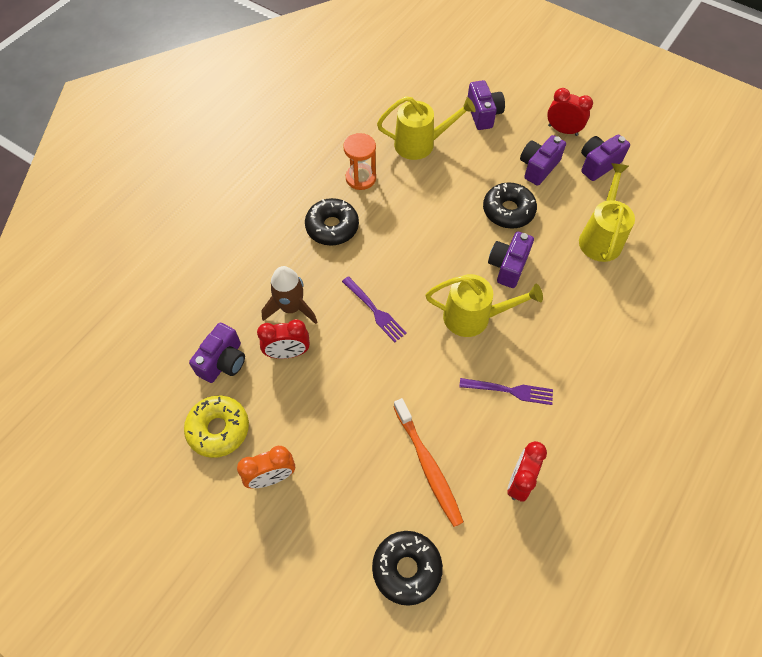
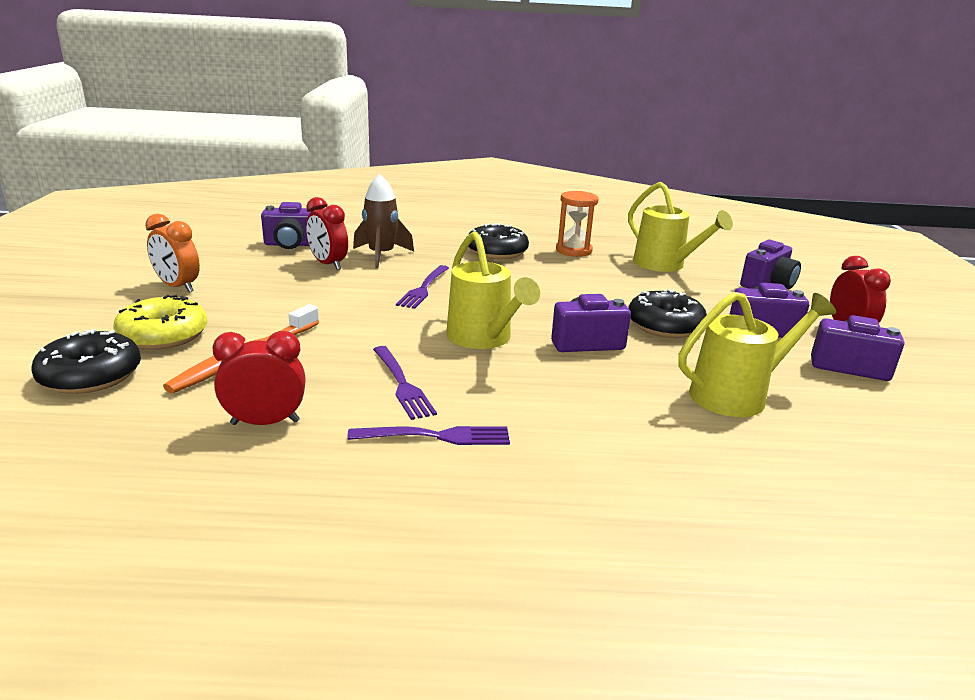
camera: 55 degrees right, 35 degrees down
(218, 429) = (217, 257): yellow donut -> yellow donut (163, 335)
(574, 400) = (437, 436): none -> purple fork

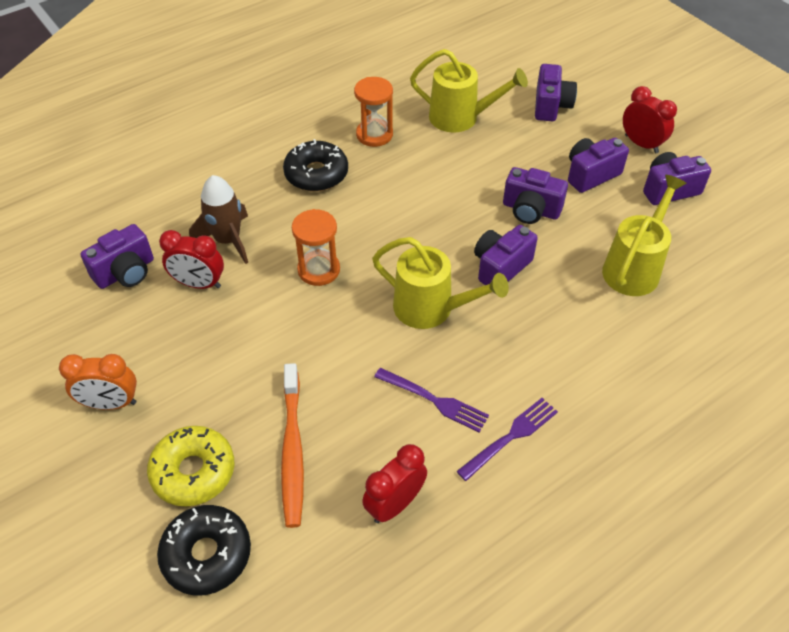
camera: 35 degrees left, 25 degrees up
(423, 288) = (319, 270): purple fork -> orange hourglass
(665, 325) = (531, 210): black donut -> purple camera

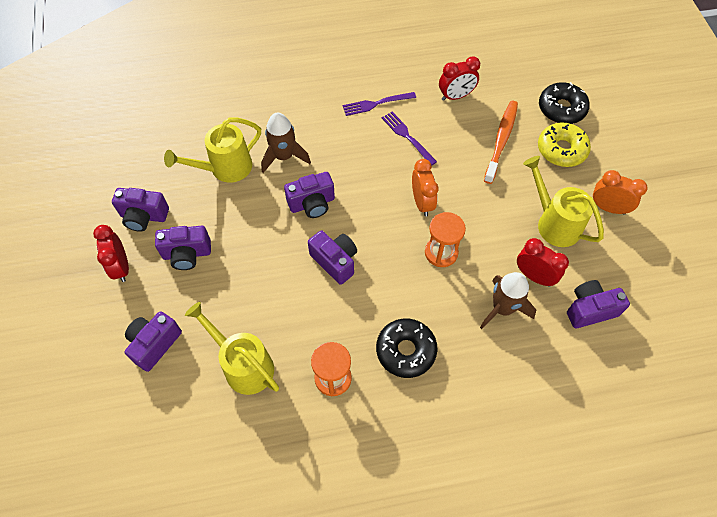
camera: 155 degrees left, 10 degrees up
(368, 317) = (422, 203): none -> orange clock
(432, 309) = (377, 192): yellow watering can -> yellow watering can (553, 222)
(531, 210) = (257, 241): purple camera -> purple camera (335, 261)
(578, 308) = (284, 156): none -> brown rocket

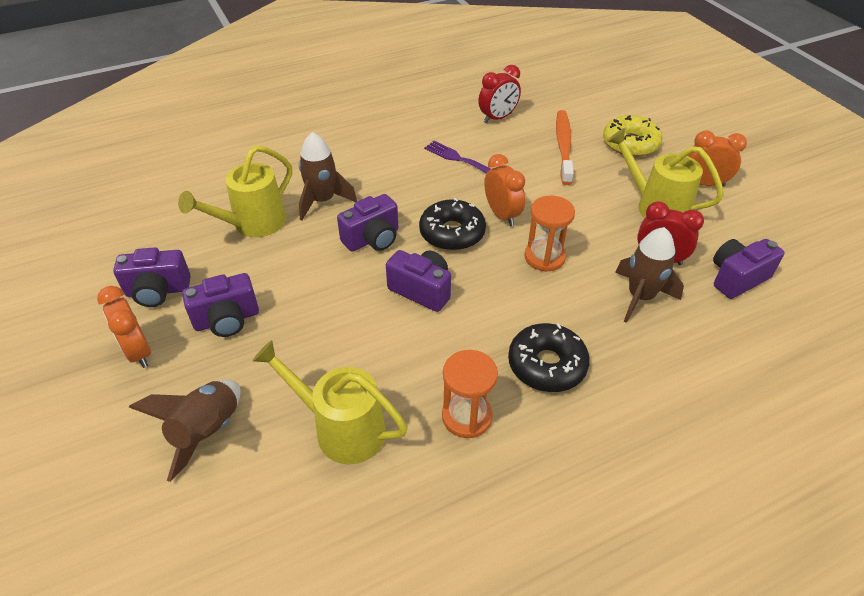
camera: 15 degrees left, 15 degrees down
(121, 267) = (138, 352): red clock -> orange clock
(154, 344) = (207, 432): purple camera -> brown rocket
(376, 104) = (413, 137): purple fork -> none
(561, 109) = (612, 111): black donut -> black donut (452, 233)

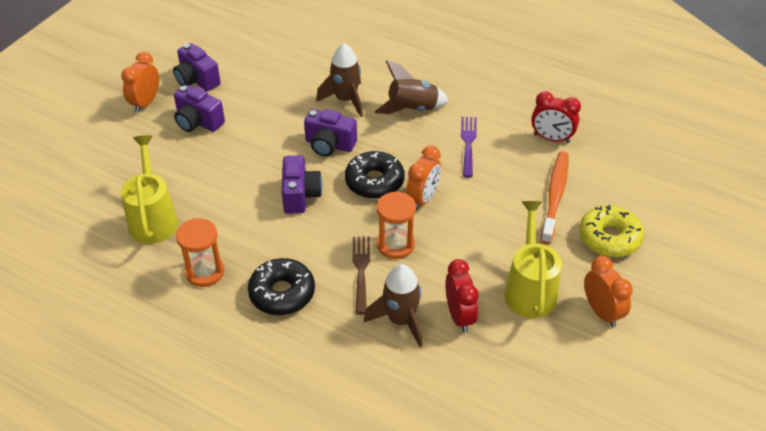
camera: 55 degrees right, 0 degrees up
(207, 432) = (111, 165): brown rocket -> brown rocket (412, 109)
(252, 224) = (290, 82): yellow watering can -> none
(559, 294) = (361, 270): none -> brown fork
(563, 147) = (555, 196): orange toothbrush -> orange toothbrush turned 45 degrees counterclockwise
(737, 278) = (482, 377): purple camera -> none

